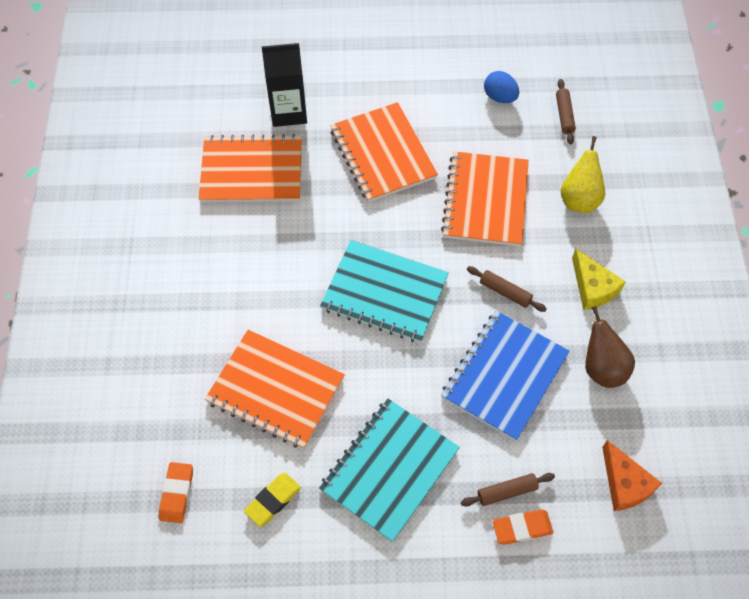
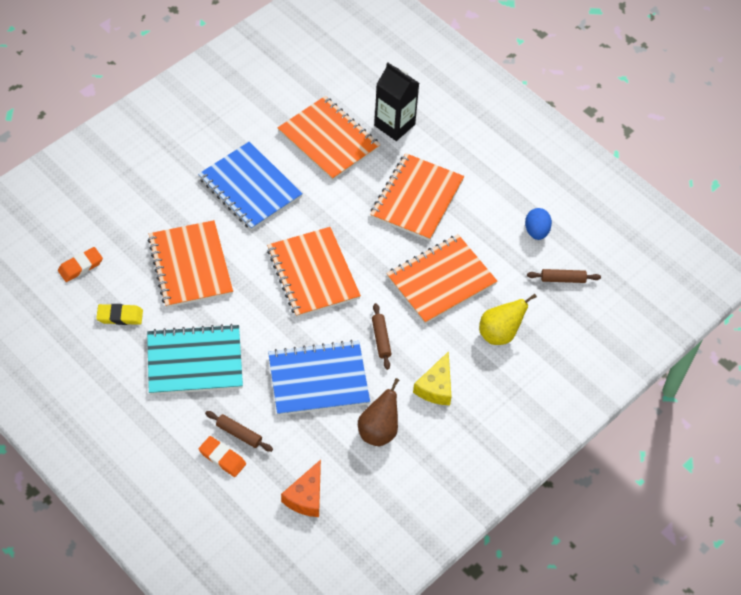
camera: 45 degrees right, 5 degrees down
(238, 272) = (250, 188): none -> blue notebook
(384, 293) = (313, 274): turquoise notebook -> orange notebook
(564, 115) = (563, 279): brown rolling pin -> brown rolling pin turned 45 degrees clockwise

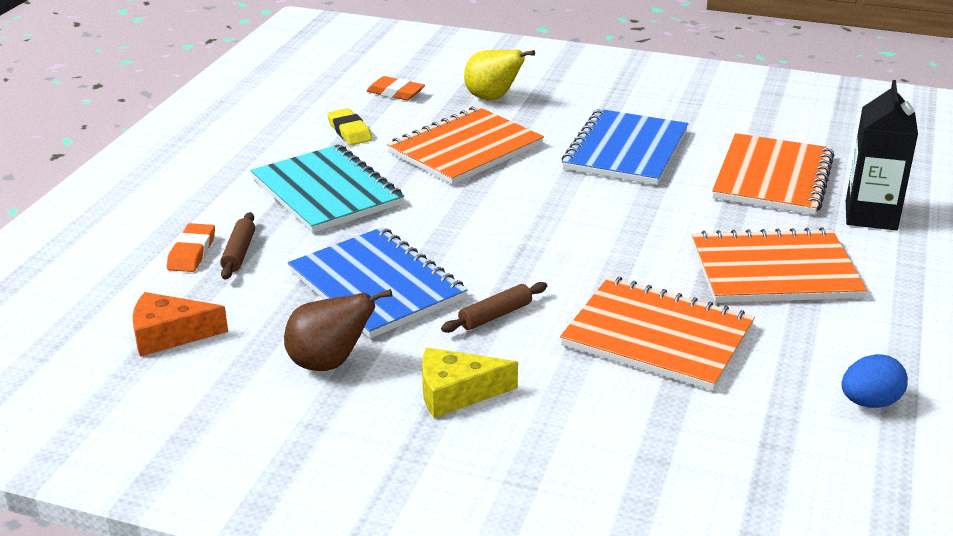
camera: 65 degrees right, 25 degrees down
(313, 274) = (546, 230): orange notebook -> none
(499, 334) = (622, 427): yellow pear -> yellow pear (492, 98)
(563, 279) = (812, 464): brown rolling pin -> none

